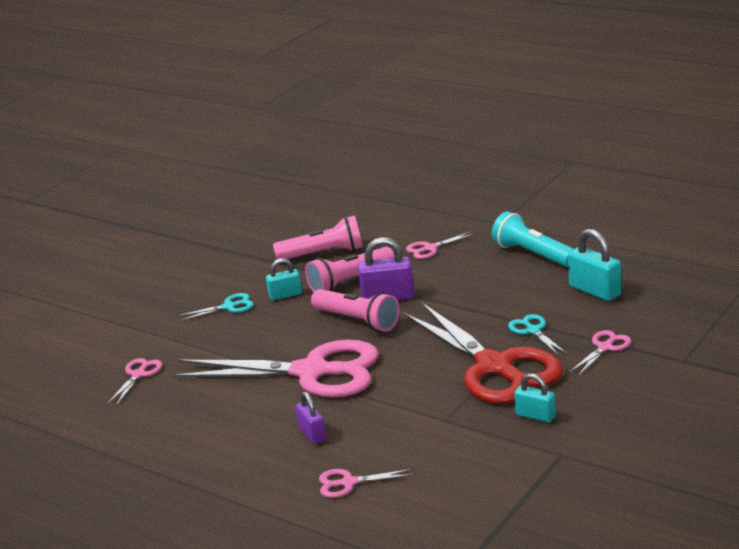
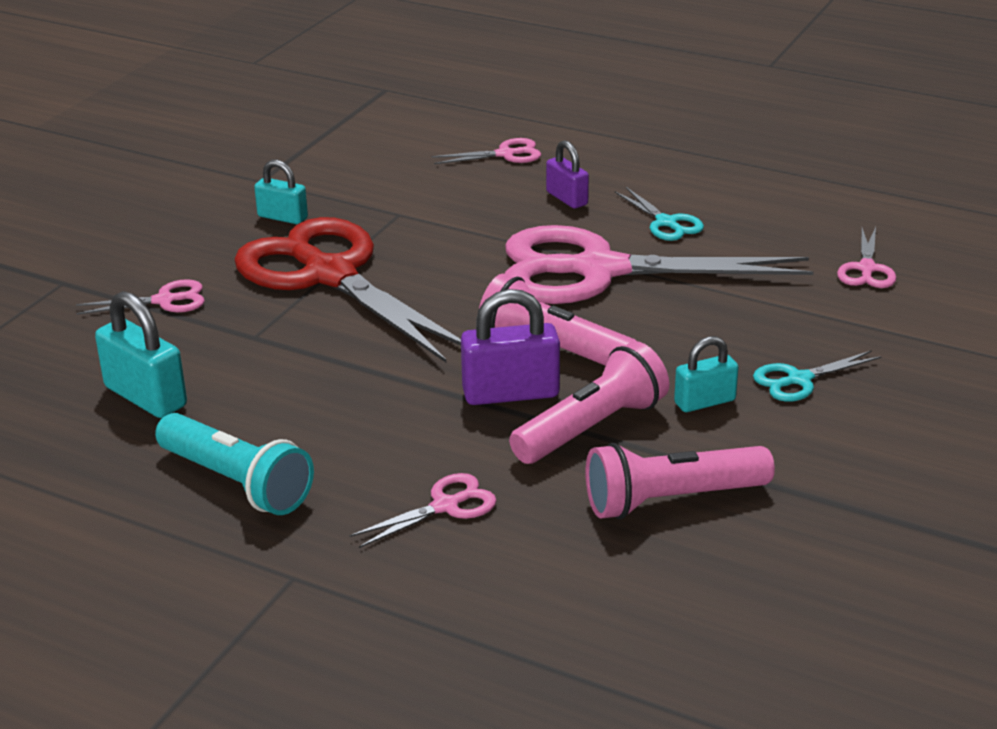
camera: 170 degrees right, 5 degrees up
(533, 330) = (265, 328): turquoise scissors -> turquoise scissors (666, 223)
(605, 347) = (164, 301): pink scissors -> pink scissors turned 135 degrees counterclockwise

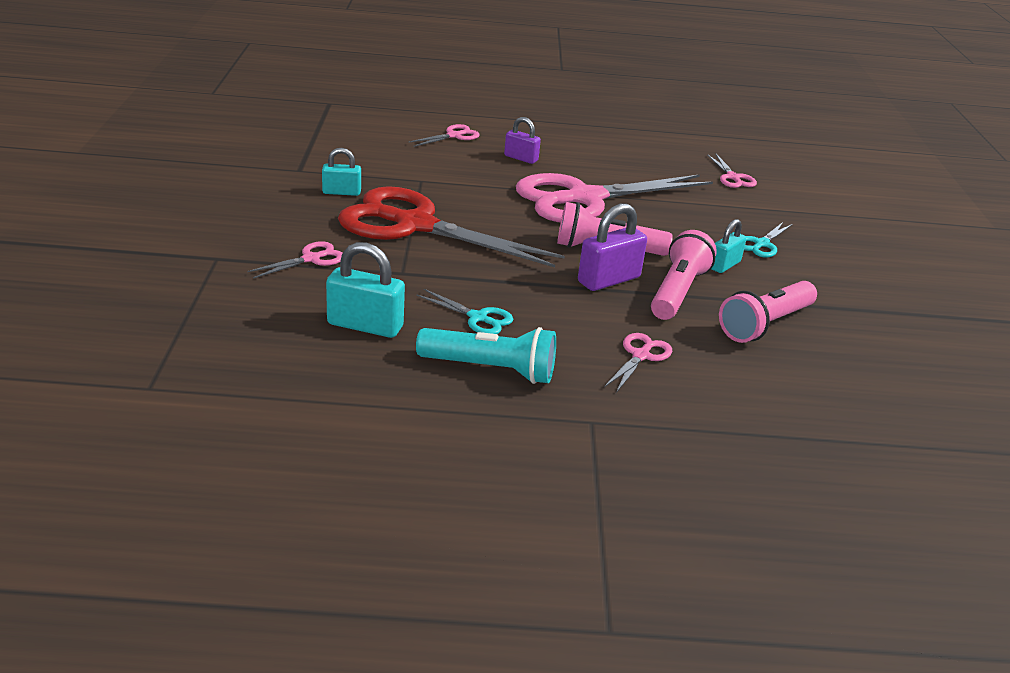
camera: 30 degrees left, 0 degrees up
(666, 223) = (596, 165): turquoise scissors -> turquoise scissors (478, 318)

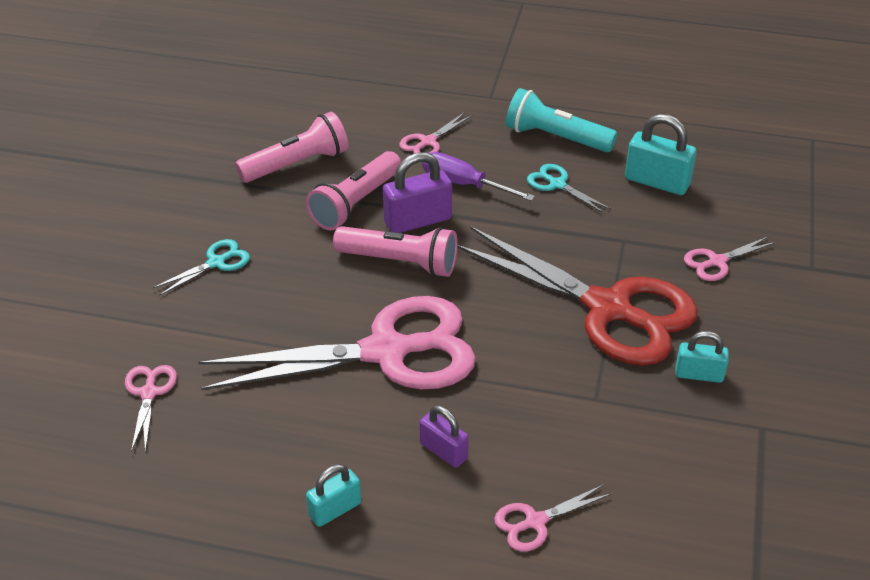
camera: 165 degrees left, 10 degrees up
(579, 313) = (463, 184): none -> purple screwdriver
(724, 265) = (283, 234): turquoise padlock -> turquoise padlock (335, 509)

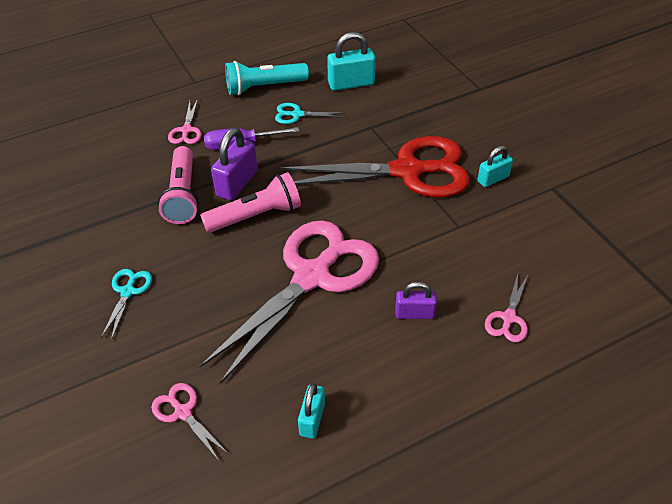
camera: 40 degrees left, 5 degrees up
(297, 164) = (110, 192): pink flashlight -> none
(335, 509) = (394, 396): turquoise padlock -> turquoise padlock (312, 419)
(717, 262) = (432, 111): pink scissors -> none

